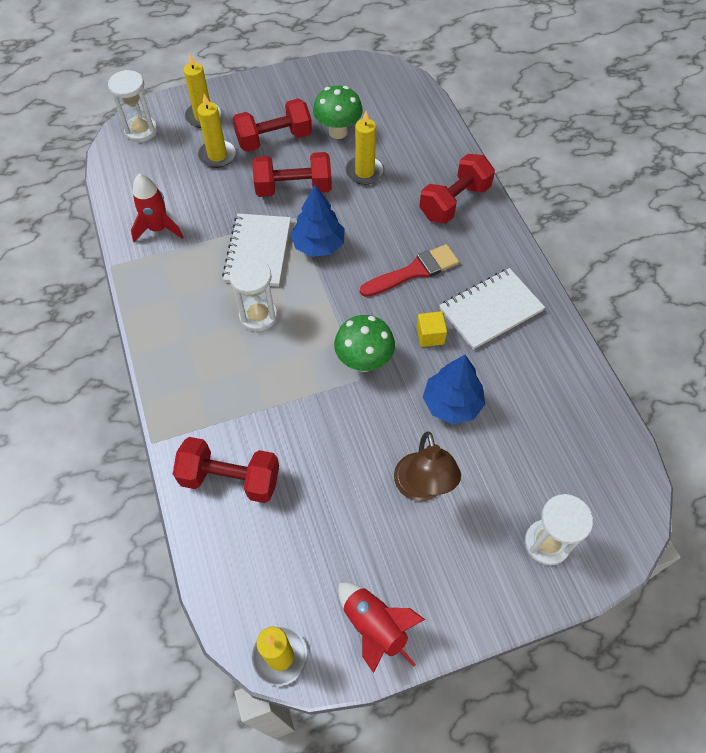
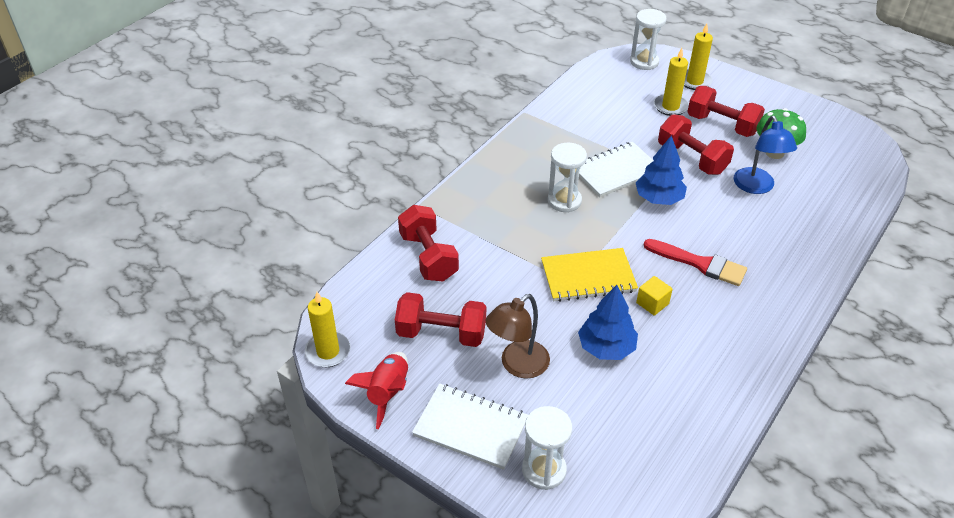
camera: 55 degrees right, 15 degrees down
(158, 229) = (577, 115): red rocket -> none
(364, 172) = (756, 187): yellow candle -> blue lamp
(364, 362) = (588, 277): green mushroom -> yellow notebook
(454, 202) = (796, 253): red dumbbell -> red dumbbell (441, 333)
(490, 310) = (719, 329): white notebook -> white notebook (470, 427)

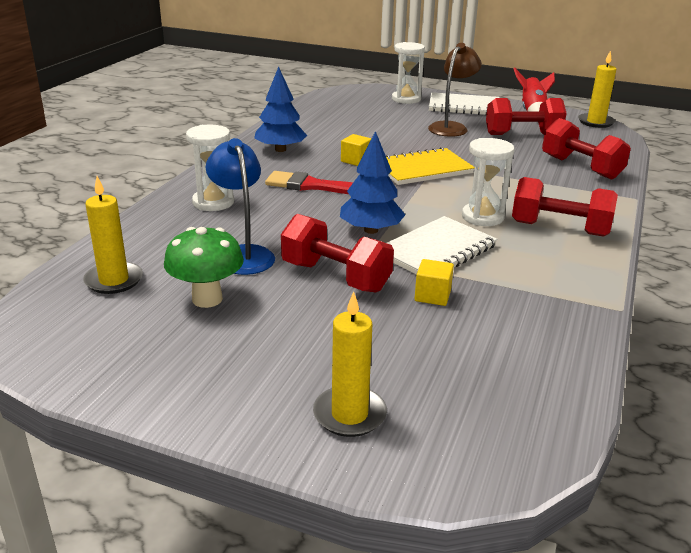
camera: 165 degrees right, 15 degrees down
(606, 347) = (387, 138): blue tree -> blue tree (280, 149)
(632, 136) = (432, 295): none -> yellow cube
(644, 62) = (472, 450): white hourglass -> white hourglass (213, 202)
(670, 106) = (386, 352): yellow candle -> yellow candle (114, 280)
(722, 125) = (291, 331): red dumbbell -> red dumbbell (559, 229)

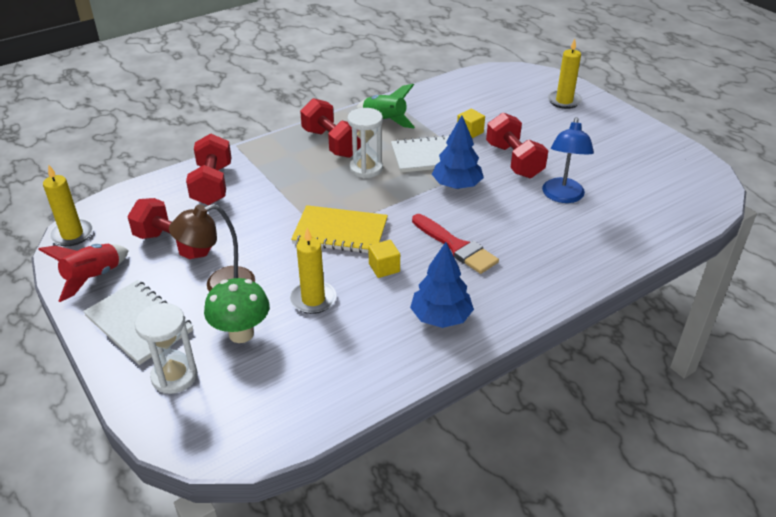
camera: 145 degrees left, 10 degrees up
(114, 280) = (659, 205): yellow candle -> yellow candle (313, 299)
(207, 299) = (602, 172): green mushroom -> green mushroom (241, 334)
(213, 202) = (557, 258): white hourglass -> none
(553, 272) = (384, 121): none -> green rocket

